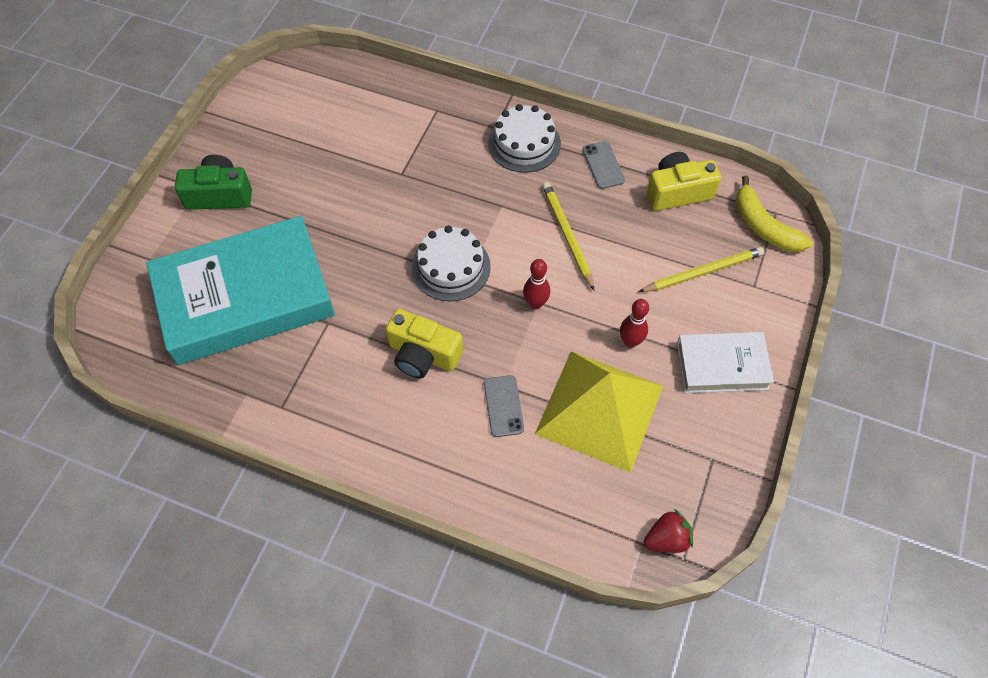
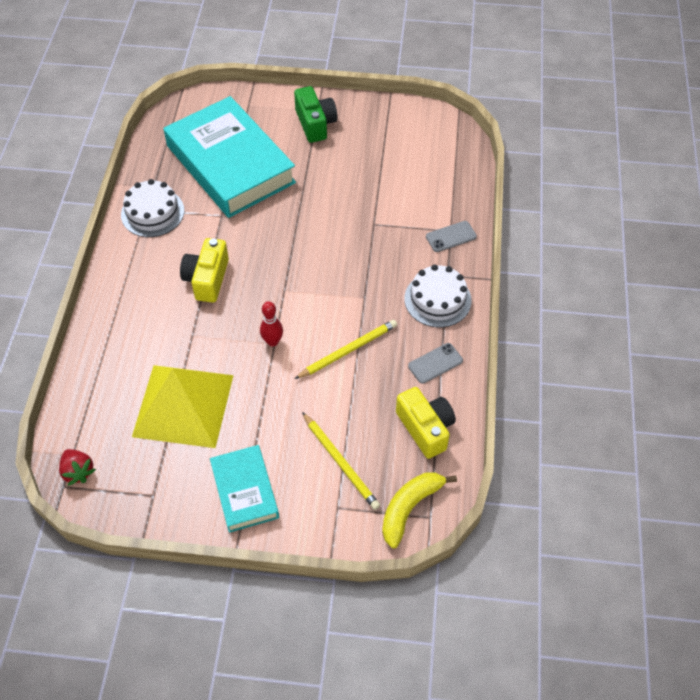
camera: 75 degrees right, 5 degrees down
(451, 267) = (292, 277): white cake -> white cake (152, 212)
(503, 406) = (173, 340): grey phone -> grey phone (451, 237)
(630, 341) = (252, 416): red bowling pin -> none
(722, 366) = (245, 491): white book -> turquoise book

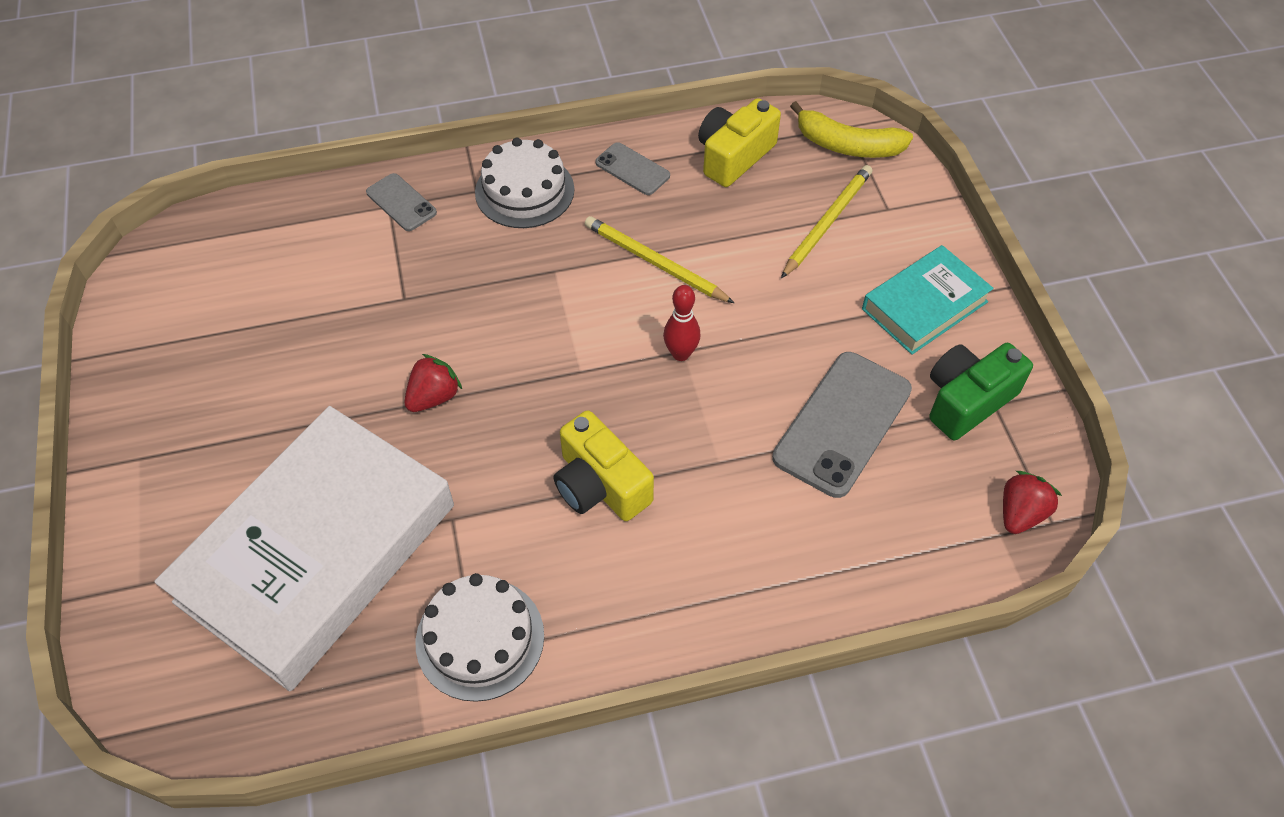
camera: 110 degrees left, 0 degrees up
(183, 405) = (842, 424): yellow pyramid -> grey phone
(207, 279) = (600, 485): yellow camera -> yellow camera turned 60 degrees clockwise
(230, 164) = (318, 553): turquoise book -> white book
(298, 223) = (434, 397): none -> red strawberry
(315, 124) = (178, 450): green camera -> green camera (967, 400)

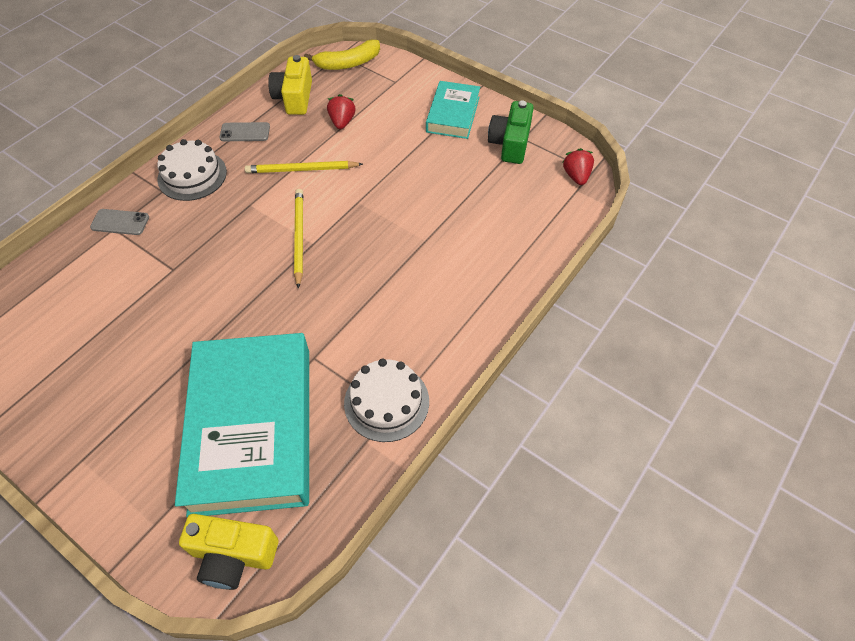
camera: 40 degrees left, 0 degrees up
(318, 553) = (253, 427): white book -> turquoise book
(434, 397) = (242, 306): red strawberry -> red strawberry (342, 122)
(600, 485) = (377, 289): yellow camera -> yellow camera (233, 555)
(681, 354) = (358, 203): red bowling pin -> none
(827, 222) = (372, 103): yellow pencil -> yellow pencil (299, 237)
(842, 424) = (466, 187): grey phone -> none

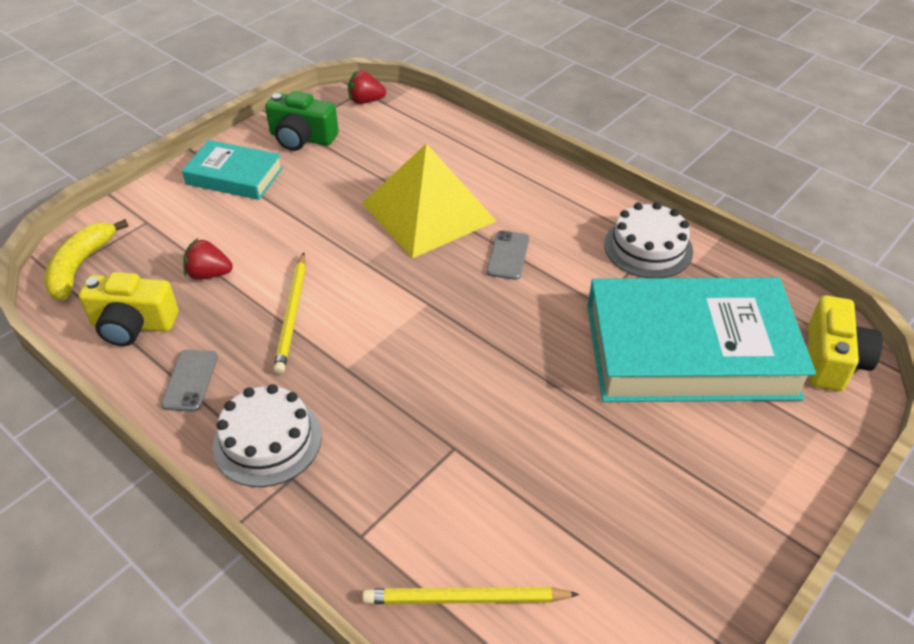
camera: 85 degrees left, 10 degrees down
(120, 222) = (349, 528): grey phone -> grey phone (508, 255)
(299, 237) = (415, 316): yellow pencil -> yellow pencil (465, 599)
(348, 63) = (80, 266): yellow banana -> yellow banana turned 150 degrees counterclockwise
(422, 234) = (428, 212): none -> yellow pyramid

